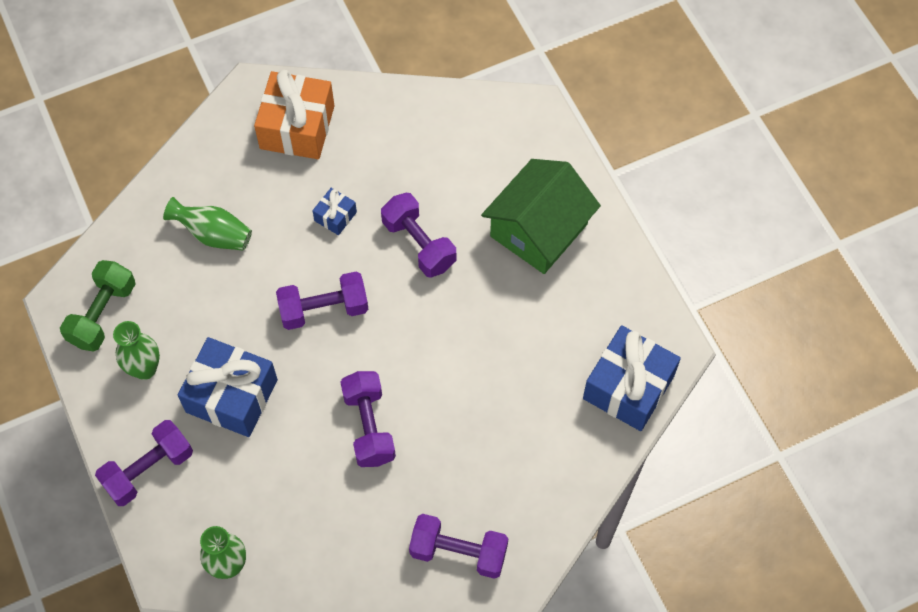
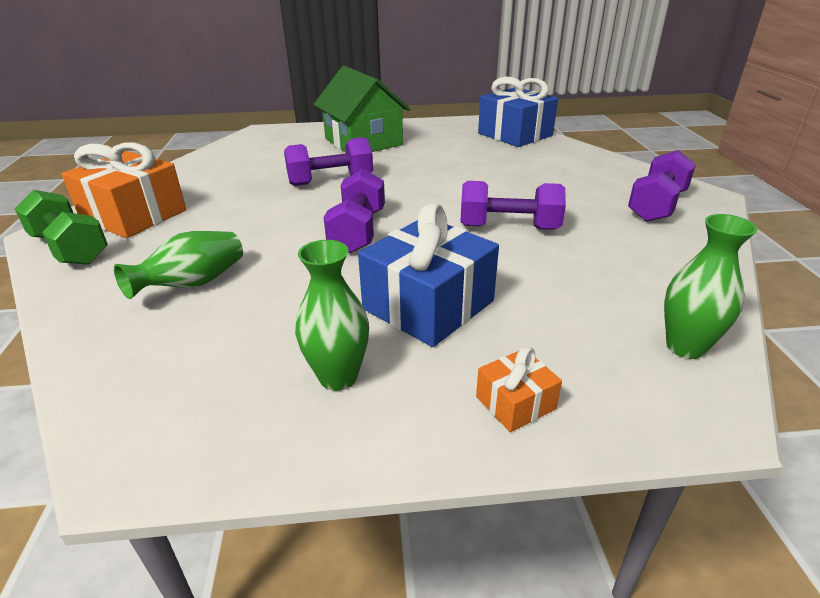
camera: 70 degrees left, 30 degrees down
(103, 314) = (206, 409): green dumbbell -> green dumbbell (70, 249)
(148, 470) = (515, 403): purple dumbbell -> orange gift
(335, 216) = (259, 211): blue gift -> none

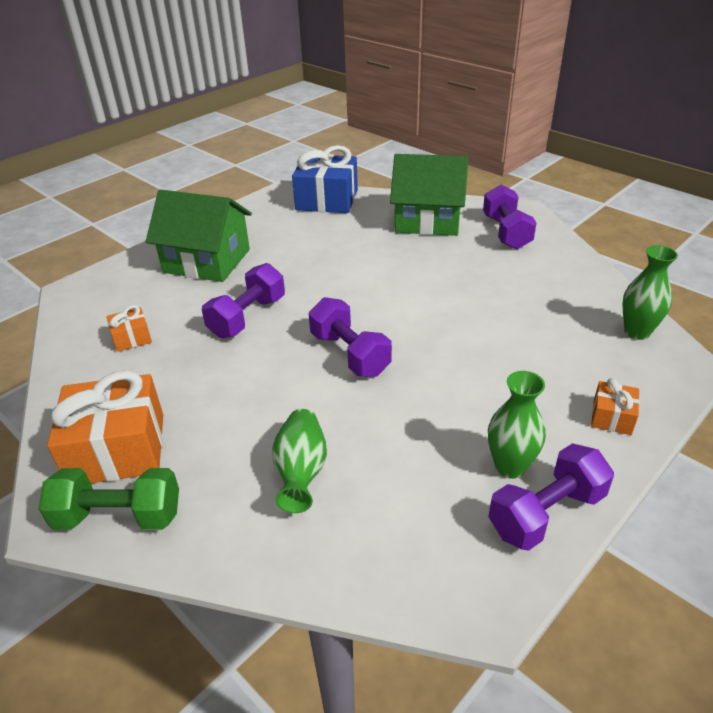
camera: 40 degrees left, 5 degrees up
(246, 165) = (132, 338): none -> orange gift
(428, 305) = (485, 385): blue gift -> none
(508, 227) = (446, 295): purple dumbbell -> purple dumbbell (546, 513)
(585, 172) = (428, 220): none -> green house

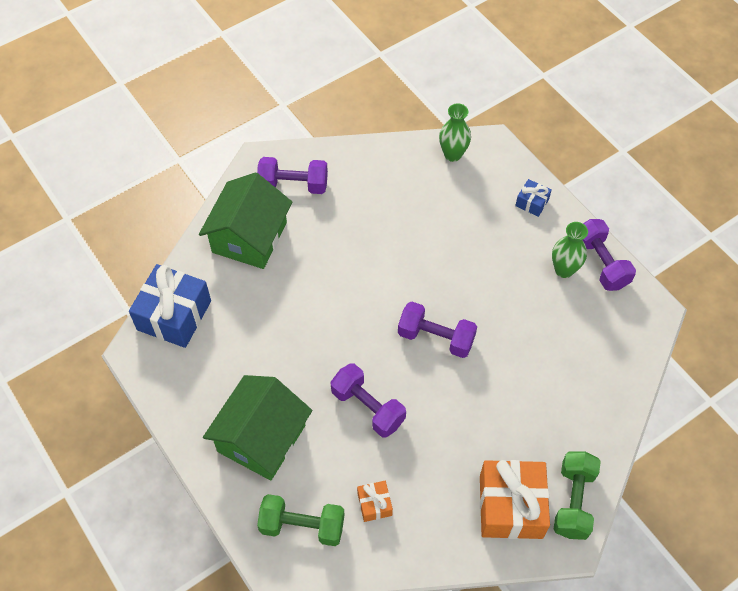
camera: 80 degrees left, 20 degrees up
(113, 297) = (302, 526): none -> green dumbbell
(301, 472) = (551, 387): green vase -> none
(350, 354) = (436, 338): purple dumbbell -> purple dumbbell turned 45 degrees clockwise
(612, 417) = (532, 203): orange gift -> blue gift

